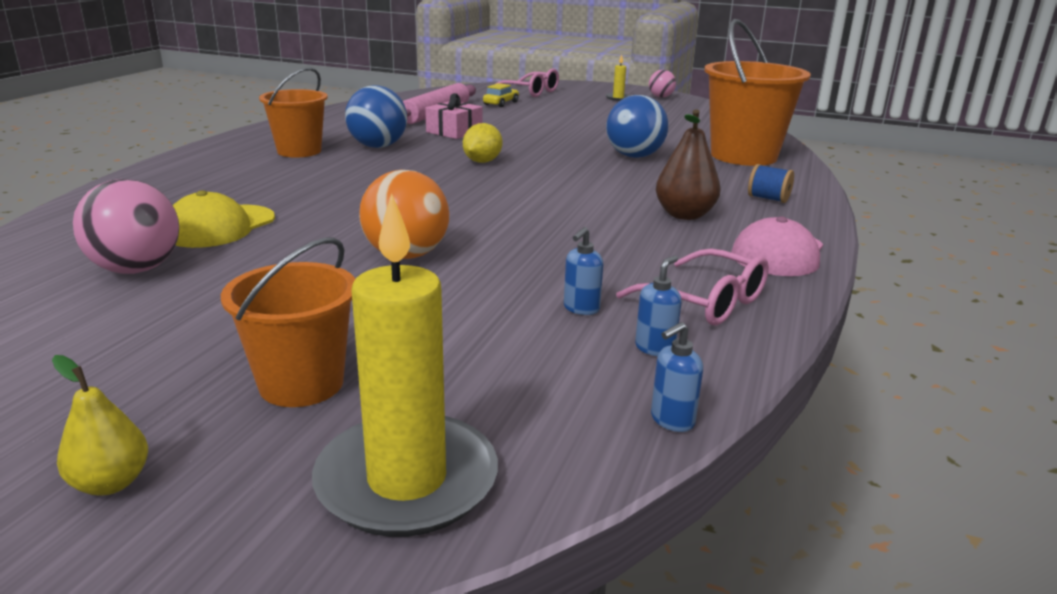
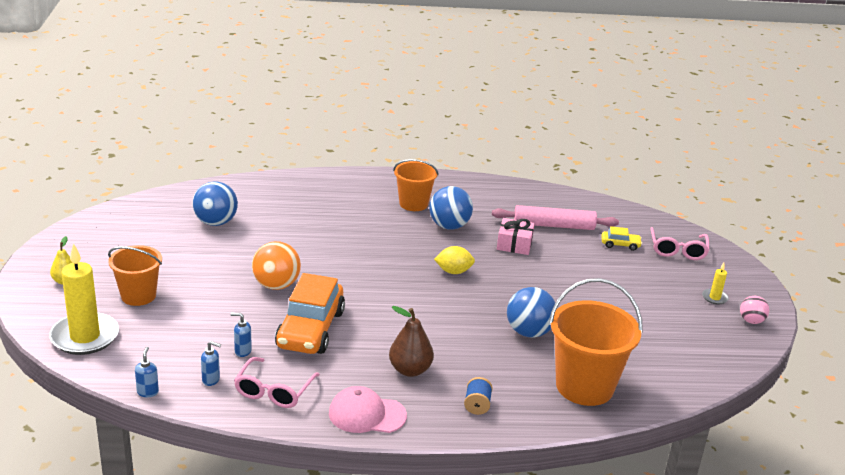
camera: 65 degrees right, 5 degrees up
(136, 269) = (216, 222): pink ball -> blue ball
(220, 227) = (276, 223): yellow cap -> none
(552, 252) = (310, 329): none -> orange car
(671, 420) = (148, 392): blue soap dispenser -> blue soap dispenser turned 60 degrees clockwise

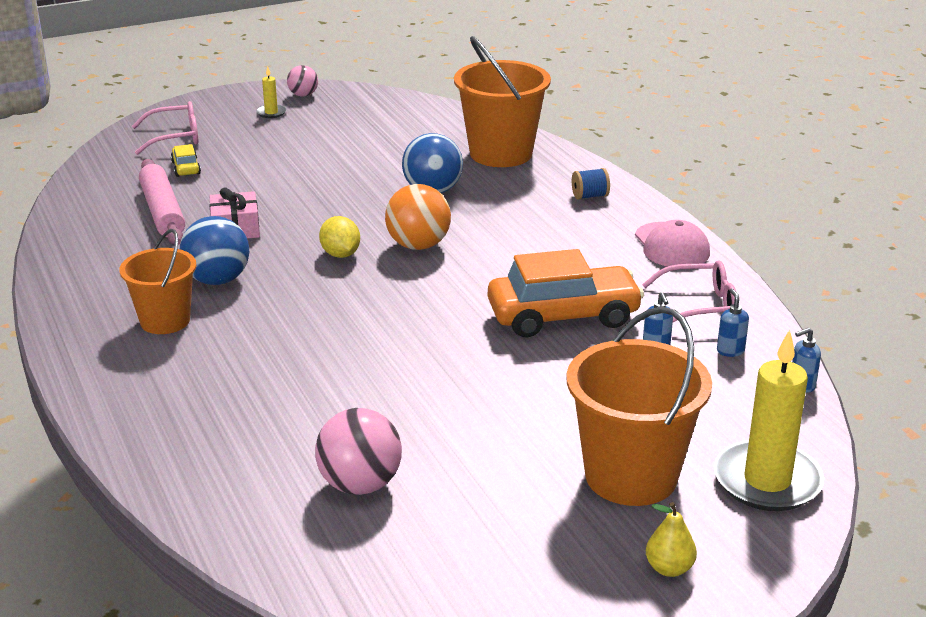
camera: 110 degrees left, 0 degrees up
(138, 296) = (631, 476): orange bucket -> orange bucket, size x1.58
(216, 222) = (360, 485): blue ball -> pink ball
(276, 285) = (491, 369): orange ball -> orange ball (418, 245)
(410, 370) = (572, 239): brown pear -> none

